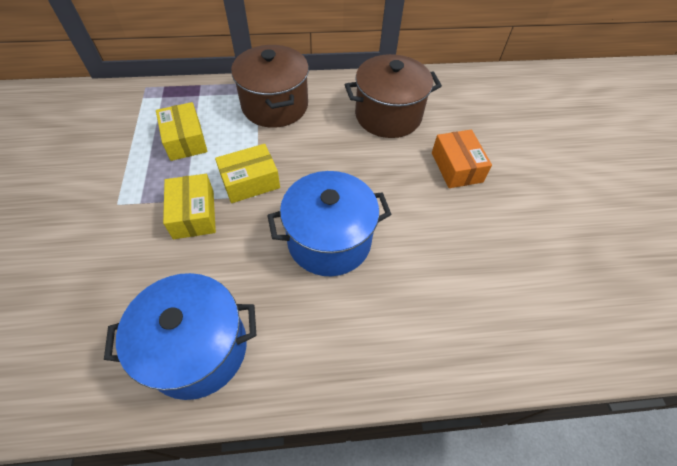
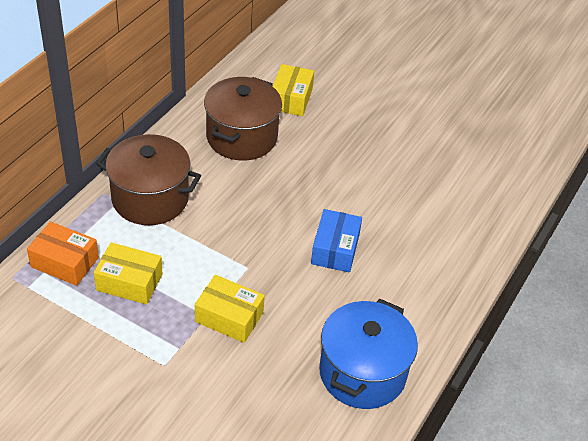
camera: 55 degrees left, 10 degrees down
(250, 182) = (228, 263): yellow box -> yellow box (291, 99)
(329, 240) = (335, 249): blue pot -> blue box
(456, 167) = (335, 137): orange box -> orange box (65, 262)

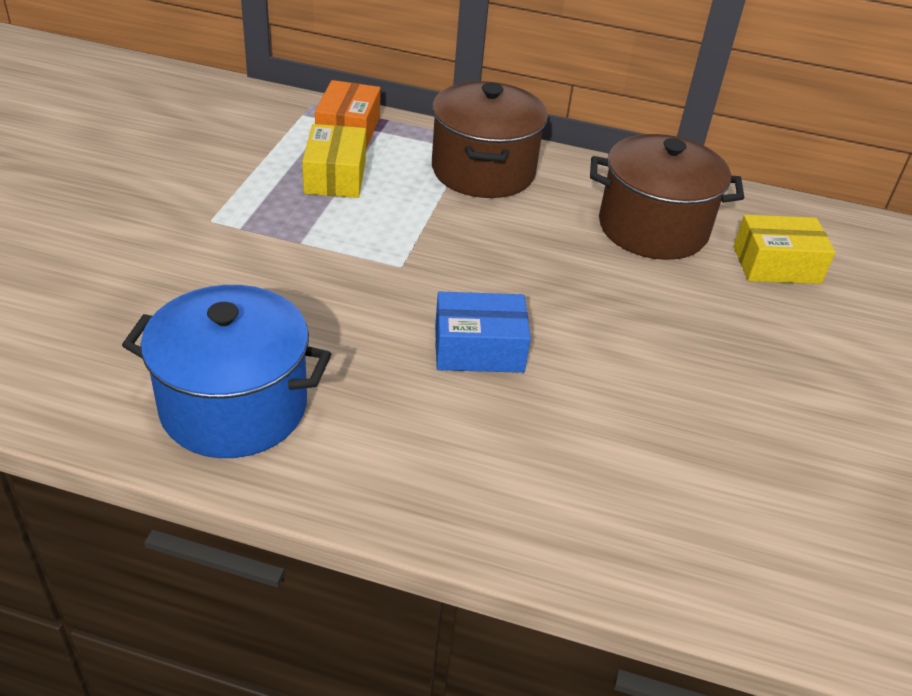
camera: 75 degrees right, 5 degrees down
(229, 317) = (304, 261): yellow box -> none

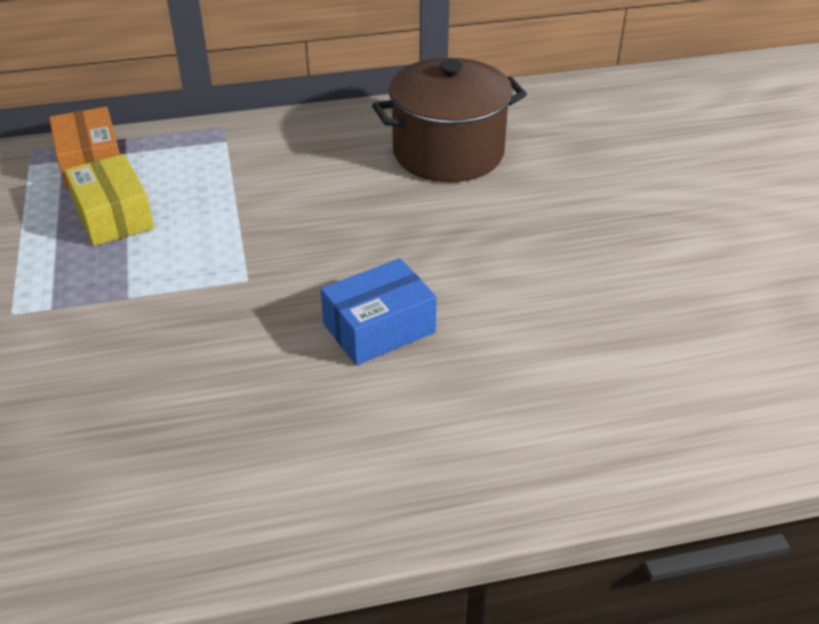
camera: 25 degrees left, 0 degrees up
(234, 406) = (185, 493): blue pot -> none
(483, 171) = (257, 156): brown pot -> none
(776, 265) = (570, 146): yellow box -> none

